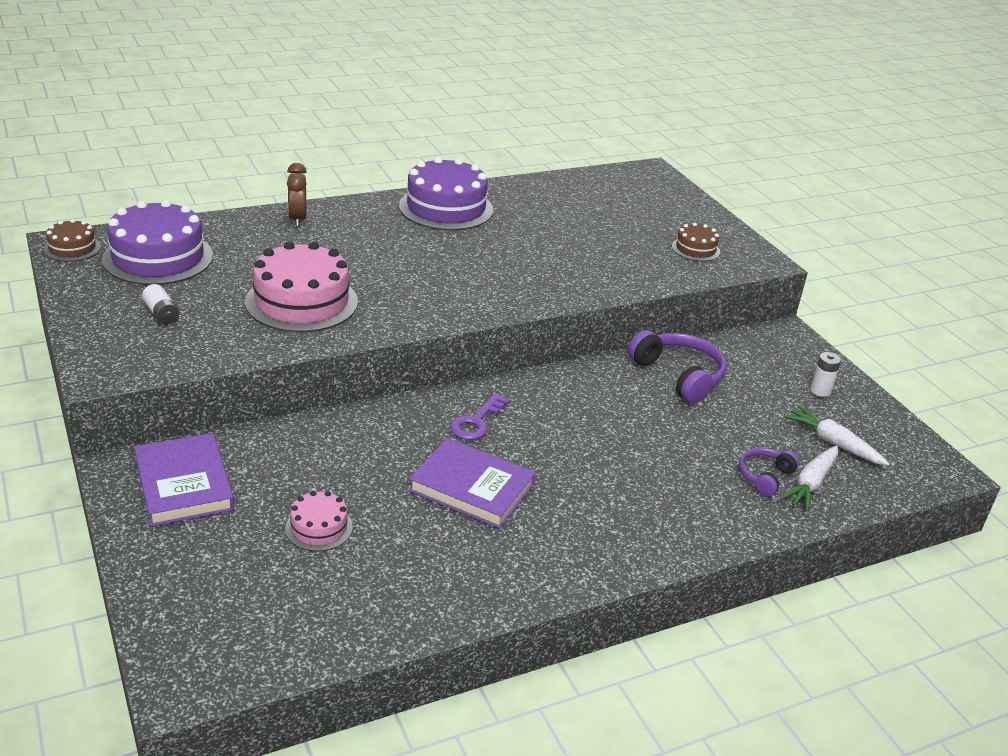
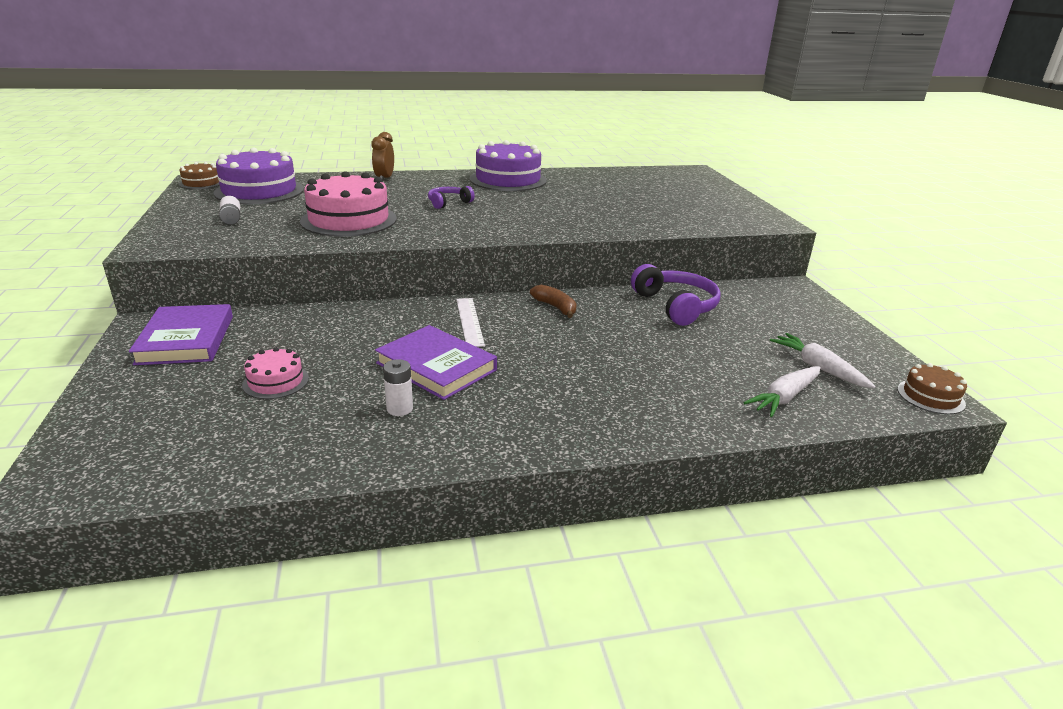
camera: 15 degrees right, 5 degrees down
(476, 422) = (469, 321): purple key -> white ruler
(557, 391) = (555, 307): none -> brown banana
(695, 249) = (713, 212): brown cake -> brown cake (930, 396)
(765, 476) = (736, 387): purple headphones -> purple headphones (448, 203)
(820, 391) = (814, 328): white battery -> white battery (399, 408)

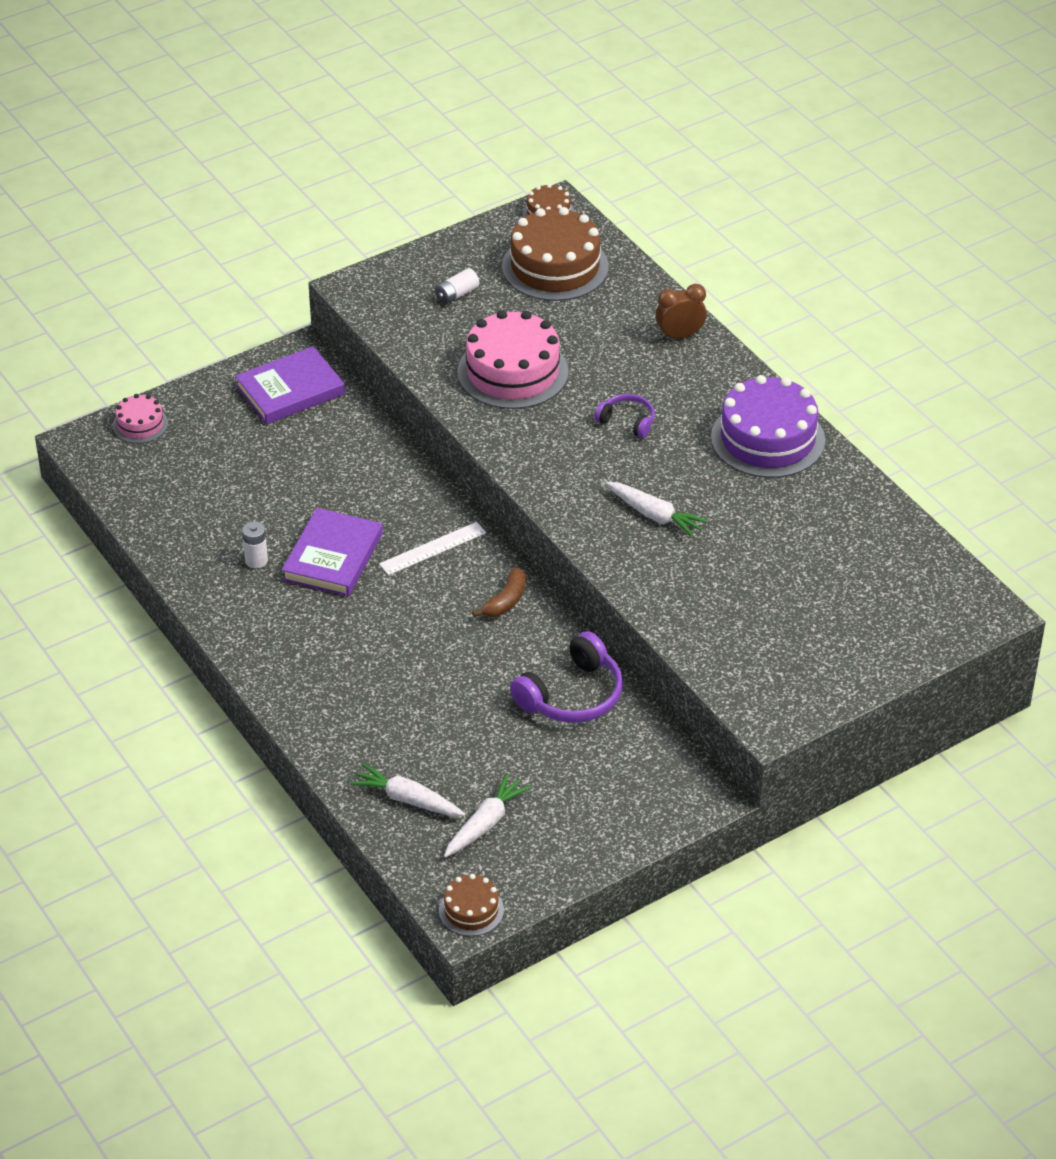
camera: 70 degrees right, 15 degrees up
(259, 191) = (555, 266): purple cake -> brown cake
(276, 381) = (256, 475): pink cake -> pink cake (140, 424)
(552, 213) = (655, 515): none -> white carrot

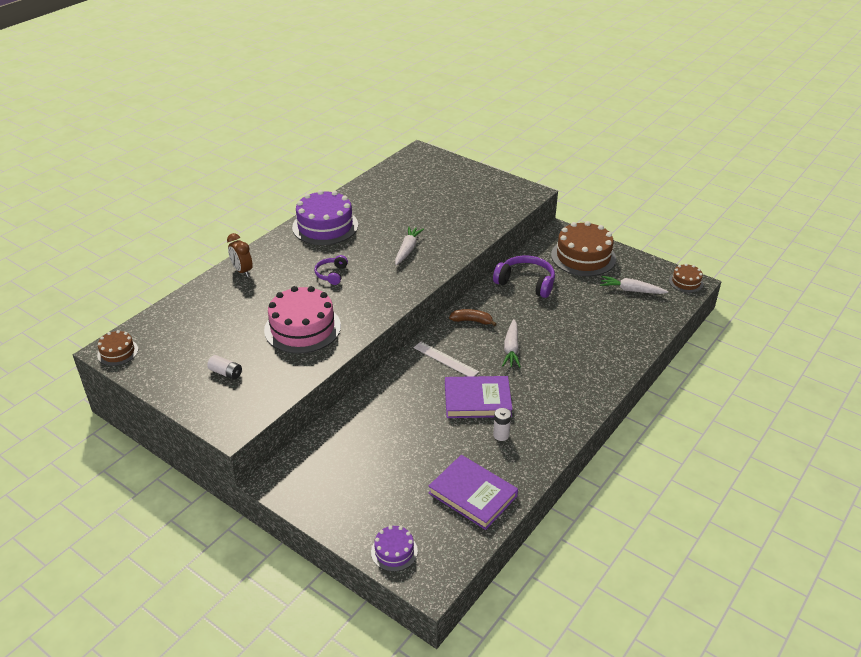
camera: 110 degrees left, 5 degrees down
(140, 424) = (394, 551): pink cake -> purple cake
(290, 390) = (320, 473): purple book -> purple book (472, 494)
(407, 799) = (638, 319): white carrot -> white carrot (511, 348)
(555, 266) = (182, 335): brown cake -> brown cake (583, 257)

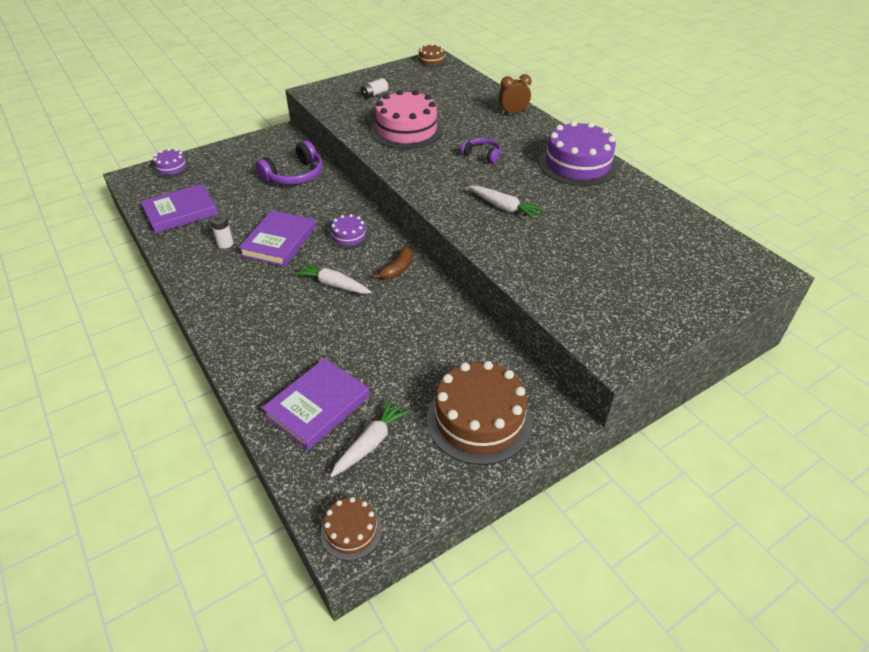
camera: 110 degrees right, 5 degrees up
(445, 359) = (349, 236): white ruler -> purple cake
(526, 283) = (445, 335): purple headphones -> purple headphones (294, 175)
(624, 318) = (317, 406): none -> purple book

